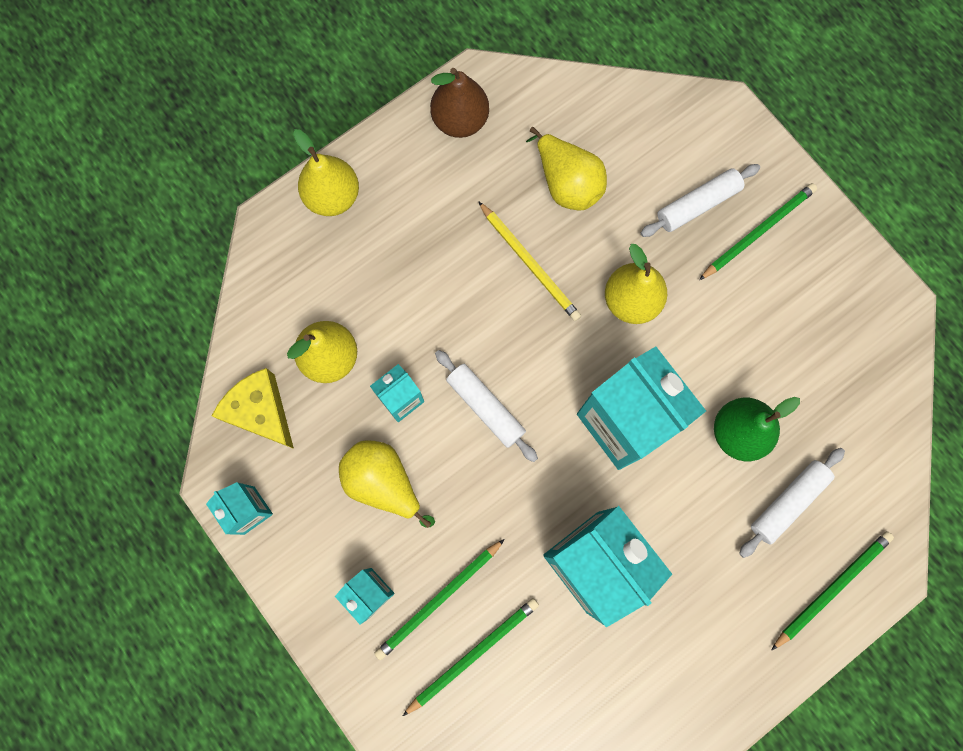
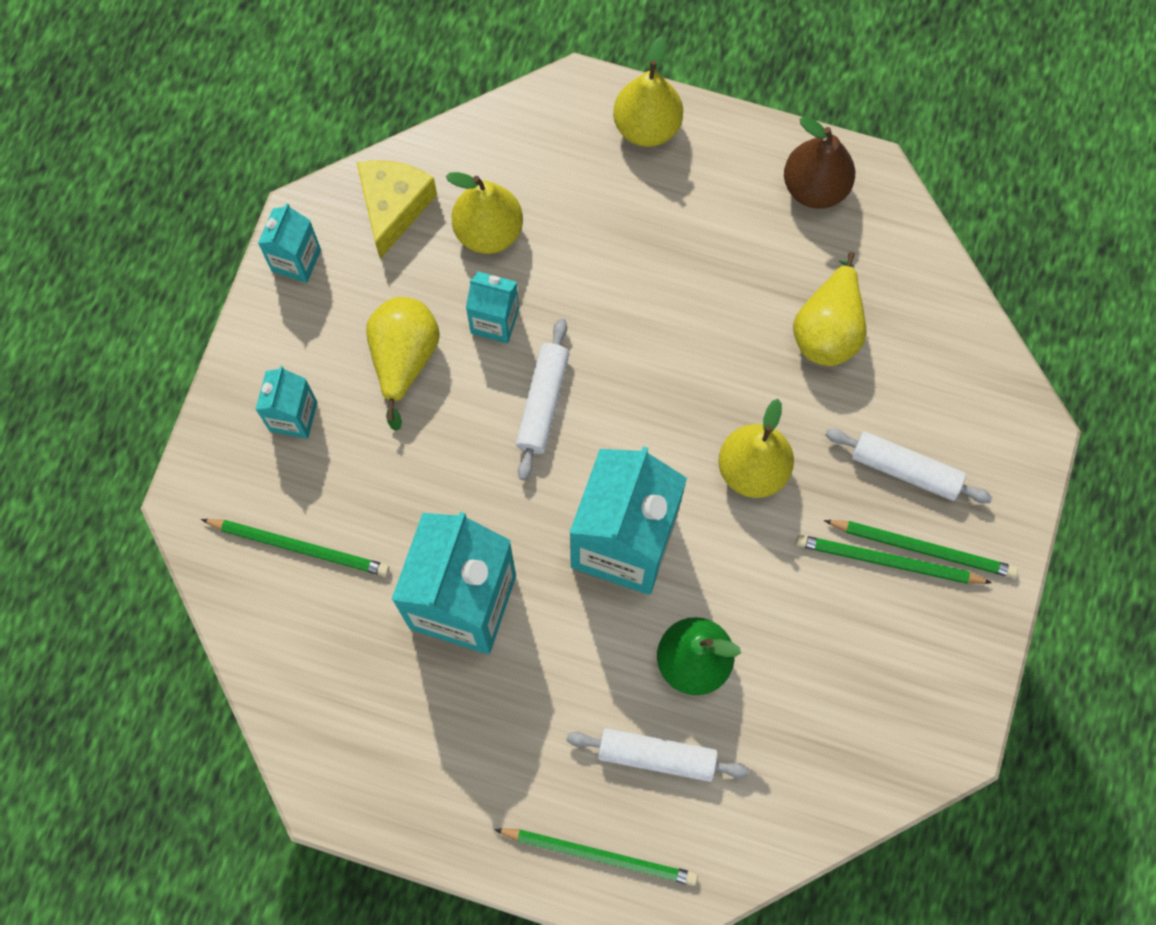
camera: 55 degrees right, 5 degrees down
(438, 600) = (328, 482): green pencil -> green pencil (887, 561)
(530, 263) = (718, 349): yellow pencil -> none

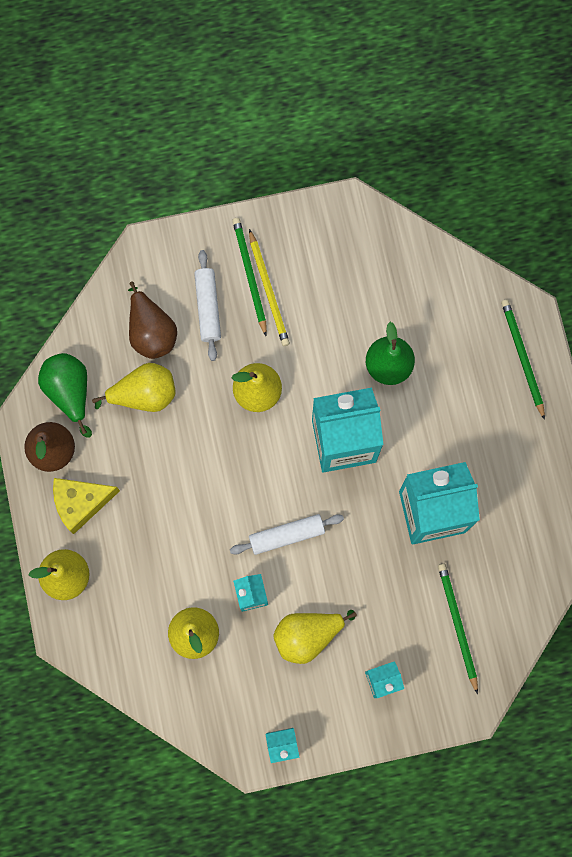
camera: 120 degrees left, 5 degrees up
(394, 207) = (212, 704): yellow cheese -> yellow cheese (81, 503)
(656, 756) = (452, 356): white rolling pin -> none
(881, 244) = (70, 392): none -> green pear
(887, 561) = (268, 290): green pencil -> yellow pencil
(909, 382) = (151, 332): none -> brown pear

